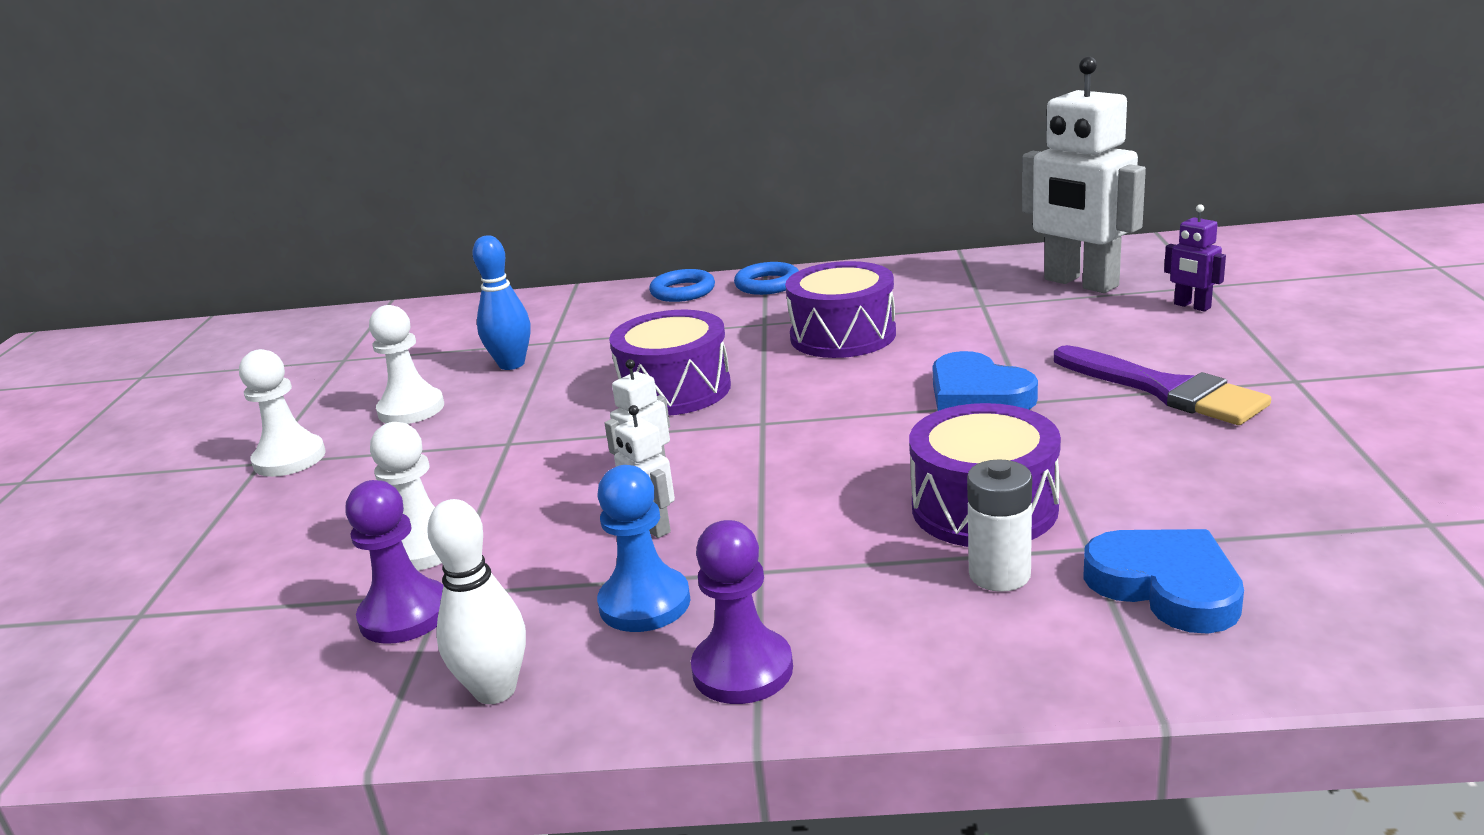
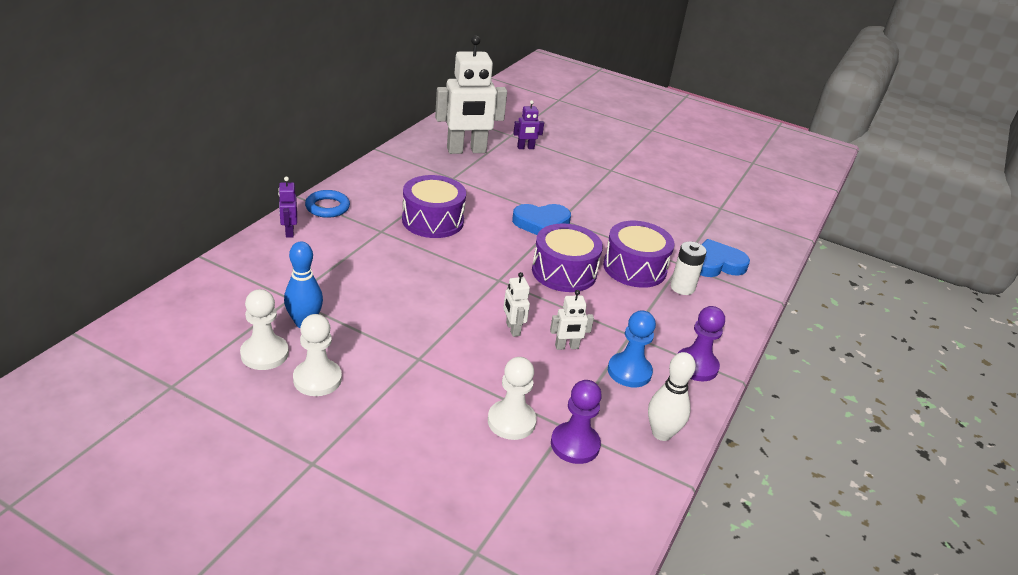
camera: 70 degrees left, 10 degrees up
(289, 459) = (325, 448): white pawn -> white pawn (264, 354)
(675, 390) = (427, 286): purple drum -> purple drum (564, 272)
(683, 291) = (289, 232): blue ring -> purple robot
(1164, 390) = (588, 191): purple brush -> none

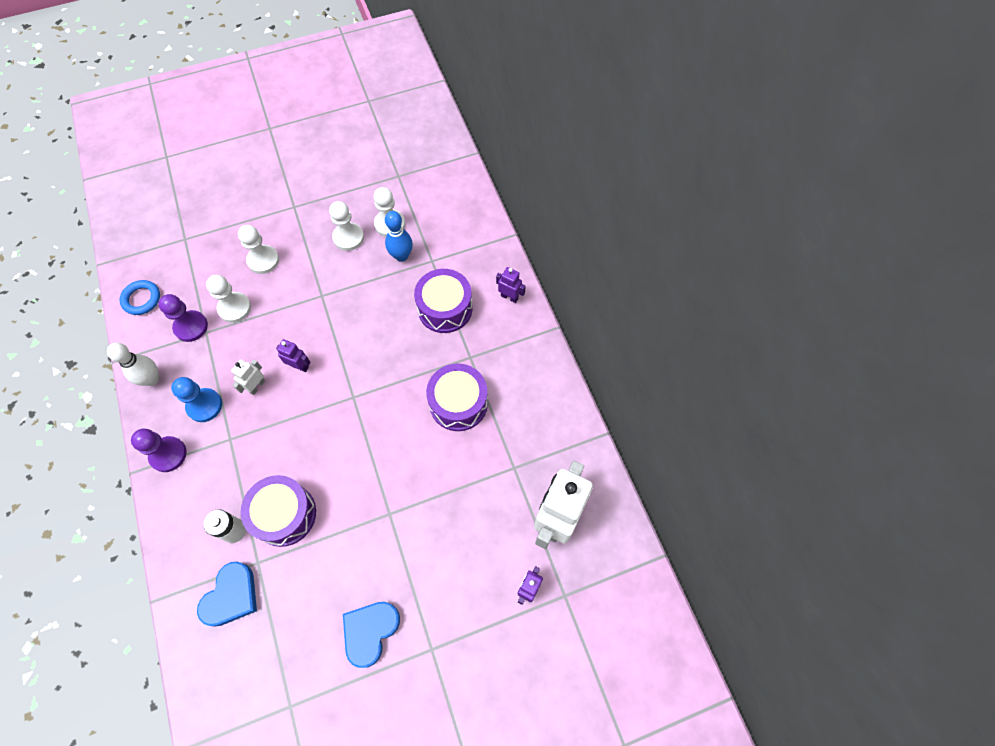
camera: 135 degrees right, 30 degrees up
(327, 207) = (527, 339): blue ring -> blue ring (142, 299)
(424, 438) = (263, 260): none -> white pawn
(512, 329) = (299, 366): white robot -> purple robot
(541, 223) = (394, 489): blue heart -> blue heart (370, 631)
(564, 272) = (324, 452): purple drum -> purple drum (445, 308)

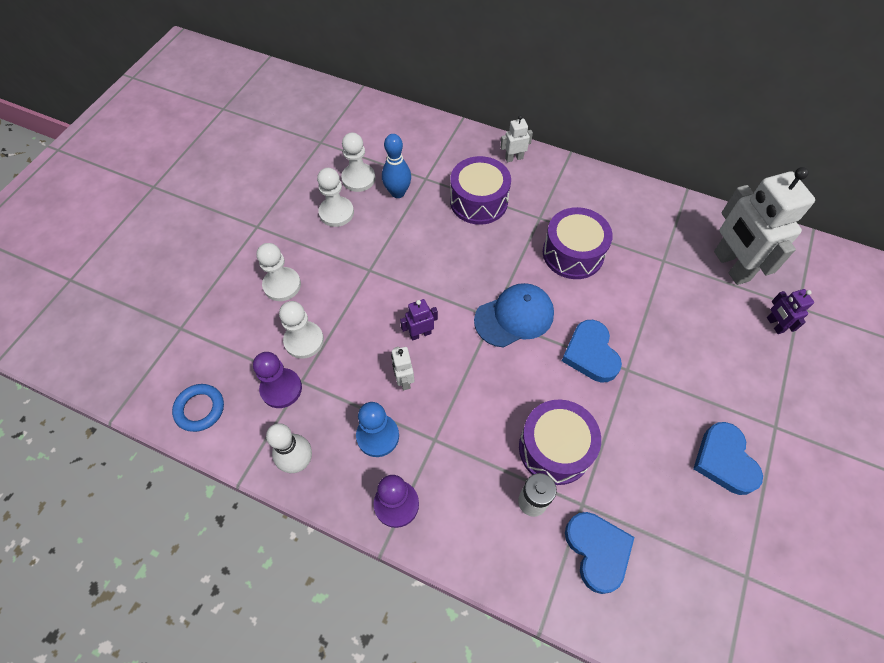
camera: 45 degrees left, 5 degrees down
(366, 409) = (514, 317): none -> blue cap
(380, 480) = (590, 354): none -> blue heart
(509, 297) = (514, 158): purple robot -> white robot

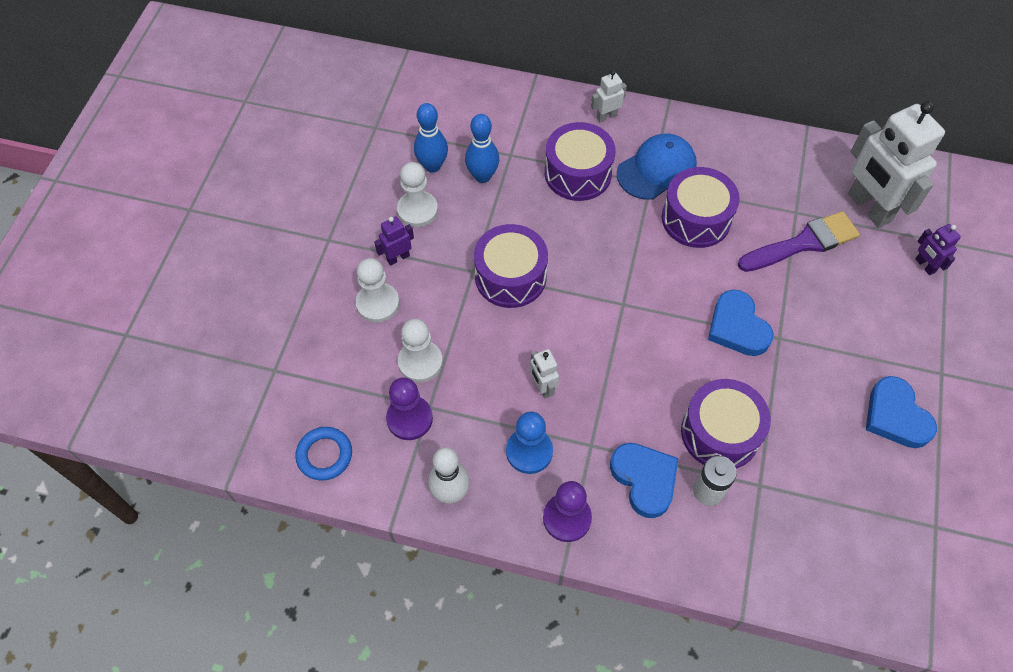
camera: 10 degrees left, 0 degrees up
(358, 179) = (432, 166): white pawn -> blue bowling pin
(400, 279) = (510, 277): none -> purple drum
(420, 334) = (548, 334): purple robot -> purple robot (398, 257)
(514, 317) = (647, 299): blue cap -> blue cap (656, 169)
(597, 551) = (784, 528): blue heart -> blue heart (644, 479)
(665, 288) = (803, 243): none -> purple brush

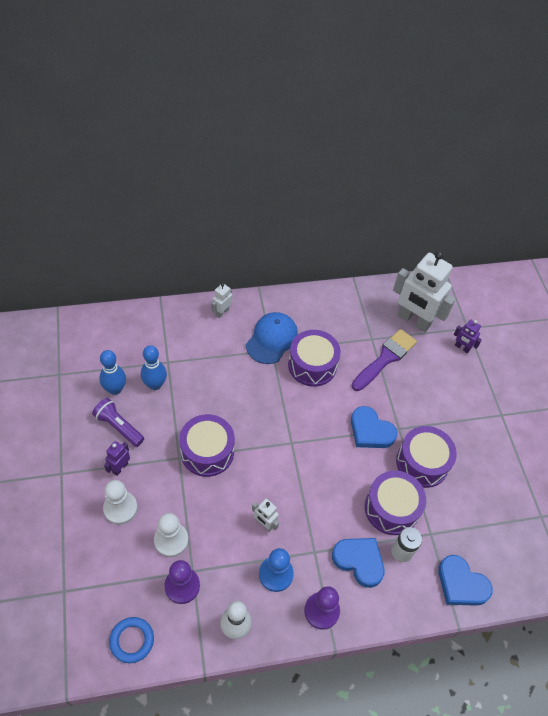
camera: 30 degrees left, 5 degrees down
(417, 210) = (118, 426): white pawn -> purple flashlight
(578, 173) = (220, 360): purple drum -> purple drum (422, 463)
(895, 416) = (488, 453): blue heart -> blue heart (461, 584)

